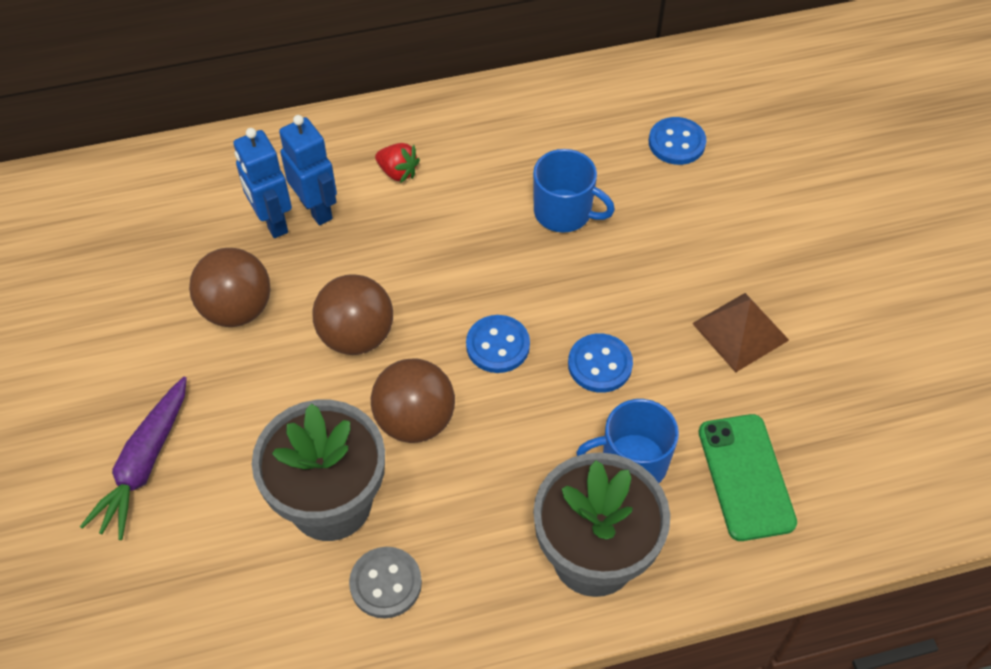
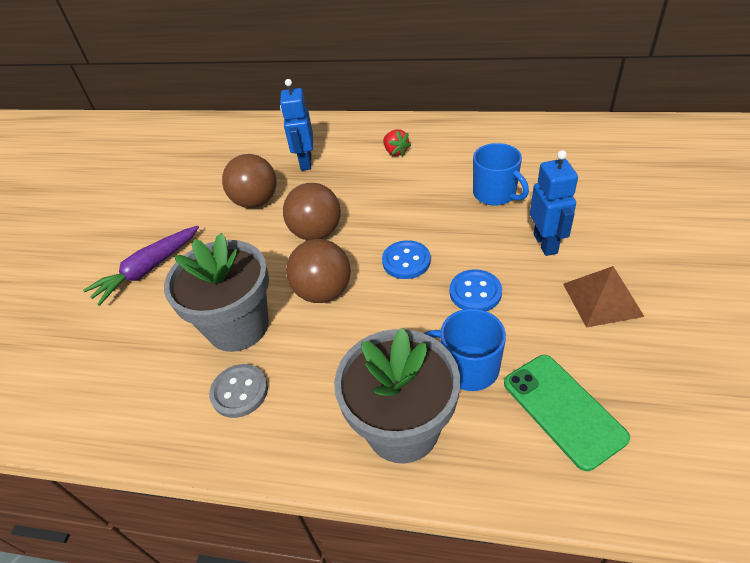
camera: 30 degrees right, 10 degrees down
(316, 209) = (335, 161): blue robot -> blue robot (545, 243)
(676, 143) = (599, 170): blue button -> none
(746, 477) = (563, 410): green phone -> green phone turned 45 degrees counterclockwise

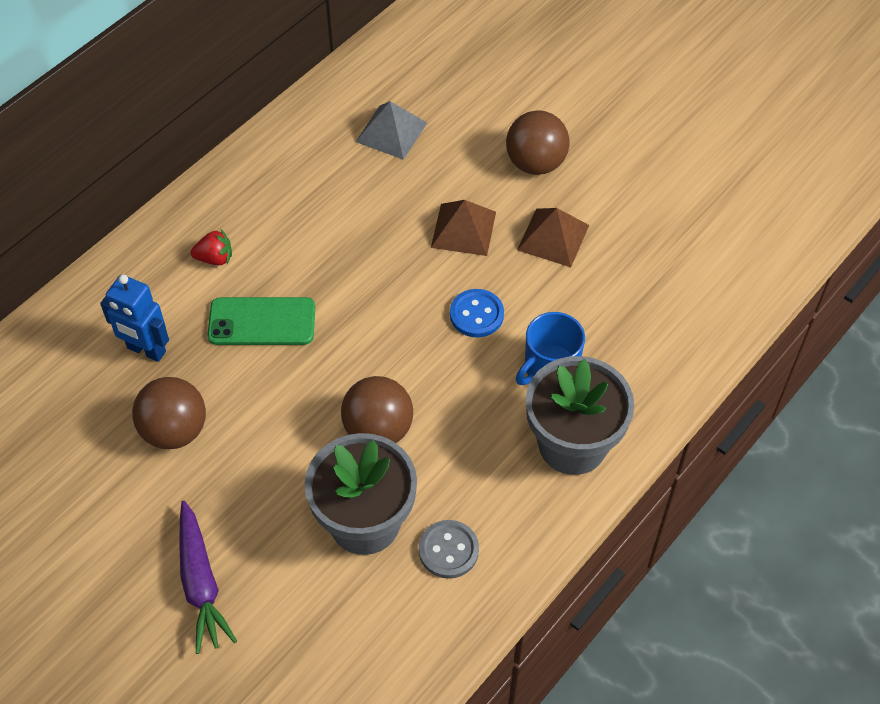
camera: 65 degrees left, 10 degrees up
(316, 233) = (285, 396): brown ball -> brown ball (535, 163)
(406, 261) = (394, 343): blue button -> none
(495, 194) = (366, 220): blue mug -> none
(545, 243) = (463, 229): blue robot -> brown pyramid
(563, 410) = (629, 333): green phone -> green phone (262, 322)
(583, 166) = (391, 132): none -> grey pyramid

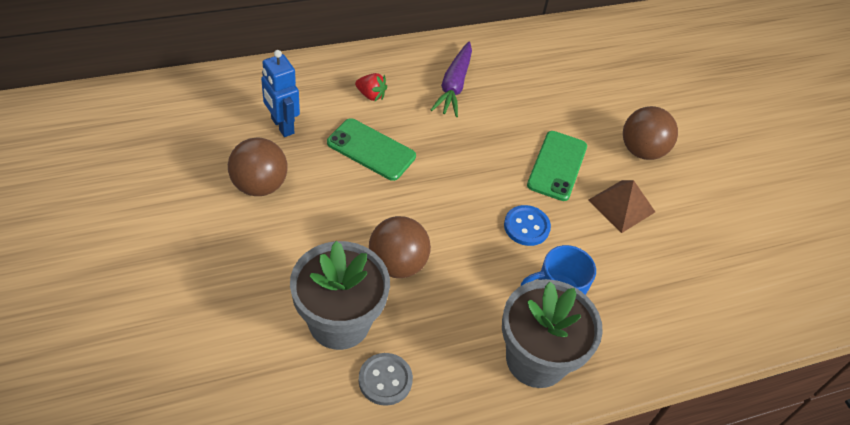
camera: 25 degrees right, 5 degrees down
(201, 583) = (195, 295): purple carrot -> purple carrot (454, 86)
(391, 132) = (549, 80): grey pyramid -> none
(463, 229) = (557, 166): brown pyramid -> green phone

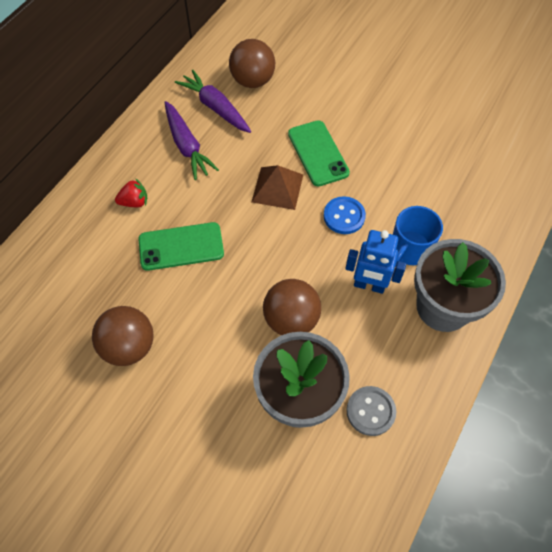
camera: 35 degrees left, 10 degrees up
(282, 126) = (93, 283): blue robot -> blue robot (369, 285)
(507, 74) = (215, 107): none -> purple carrot
(621, 206) = (385, 150): brown pyramid -> brown pyramid (277, 188)
(641, 150) = (358, 98): brown ball -> brown ball (252, 81)

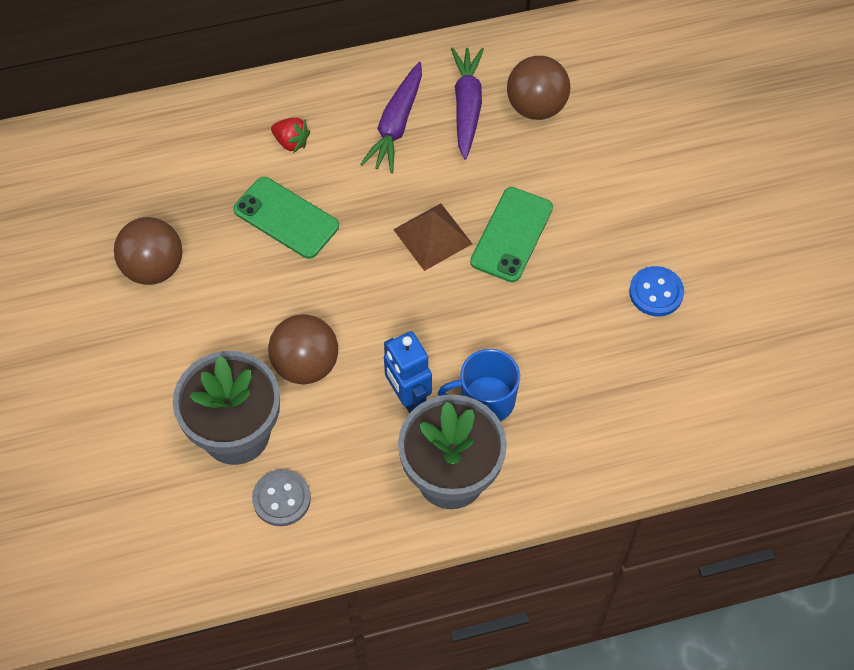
camera: 45 degrees right, 0 degrees up
(344, 216) = (462, 316): blue button -> blue button (656, 292)

